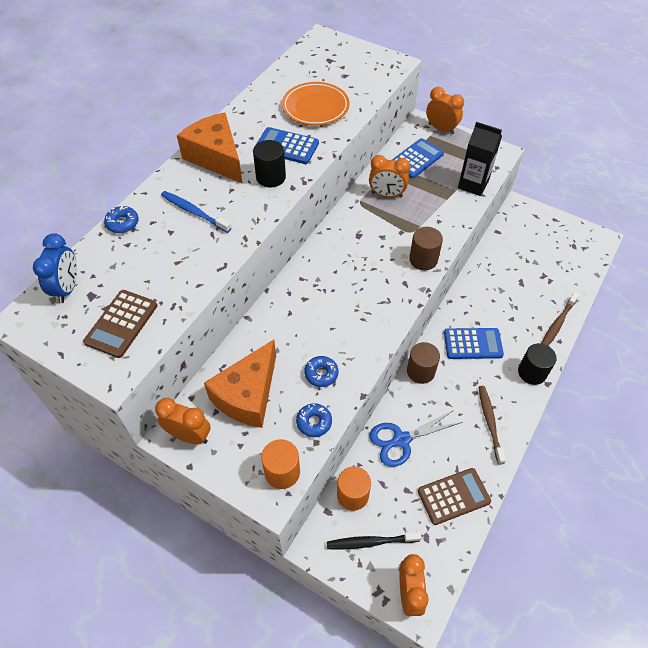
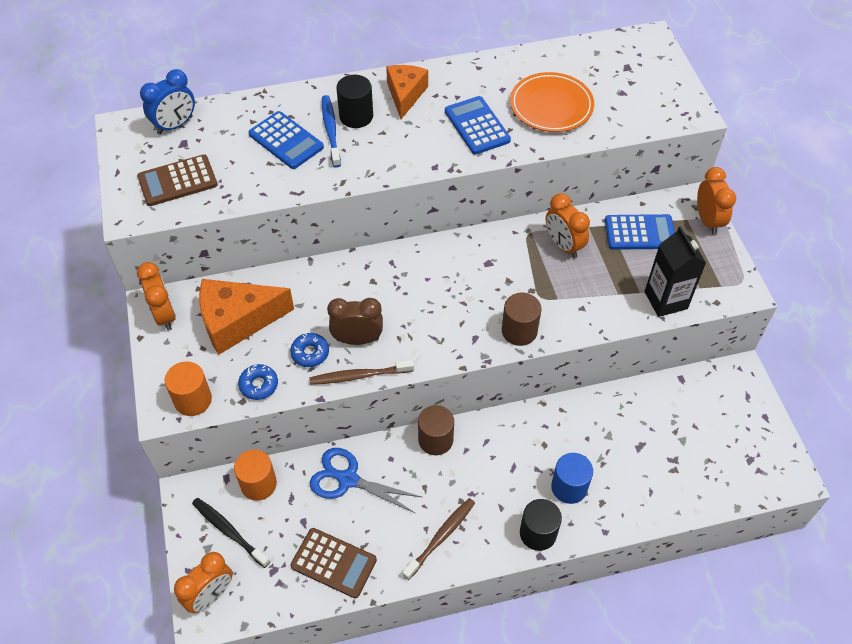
camera: 45 degrees right, 0 degrees up
(122, 223) = (269, 101): blue donut -> none
(216, 157) = (405, 95): orange cheese -> orange cheese, size x0.65
(271, 177) = (428, 144): black cylinder -> black cylinder (356, 116)
(339, 340) = (357, 339): none -> brown clock
(473, 344) = (514, 459): blue calculator -> blue calculator (286, 141)
(516, 334) = (569, 487): none -> blue cylinder
(557, 324) = (625, 515): brown toothbrush -> brown toothbrush (359, 376)

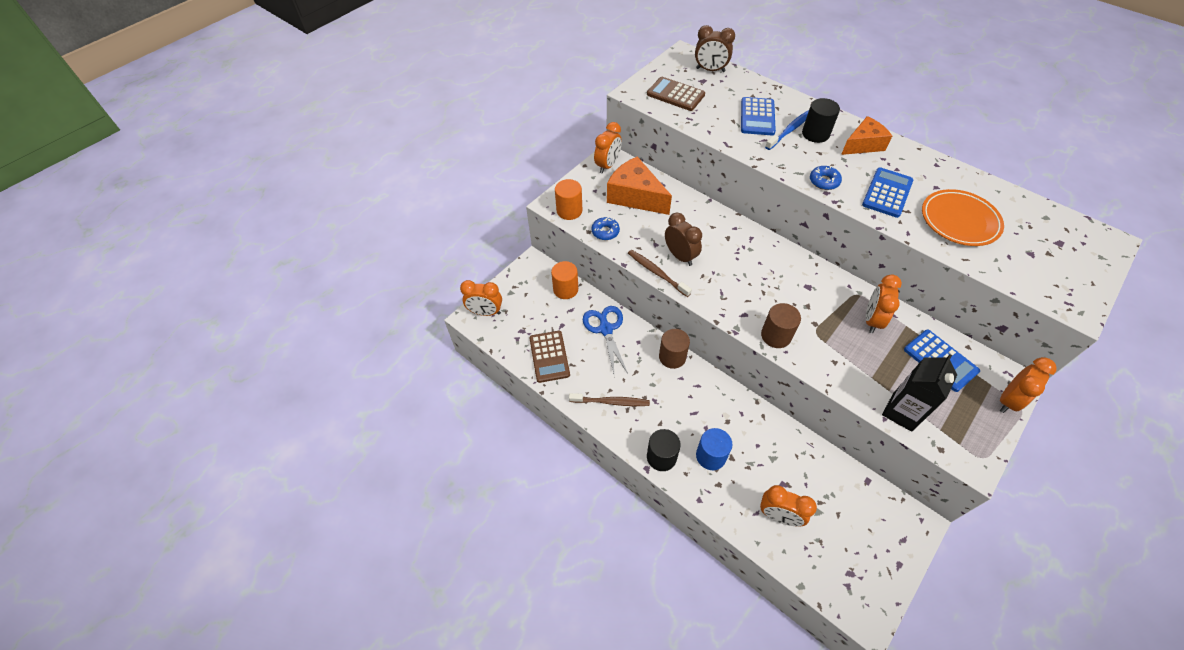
camera: 55 degrees right, 0 degrees up
(175, 125) = (710, 70): blue clock -> brown clock
(229, 531) = (527, 295): black toothbrush -> none
(310, 353) = (648, 240): blue donut -> blue donut (824, 181)
(665, 475) = (779, 516): none -> orange clock

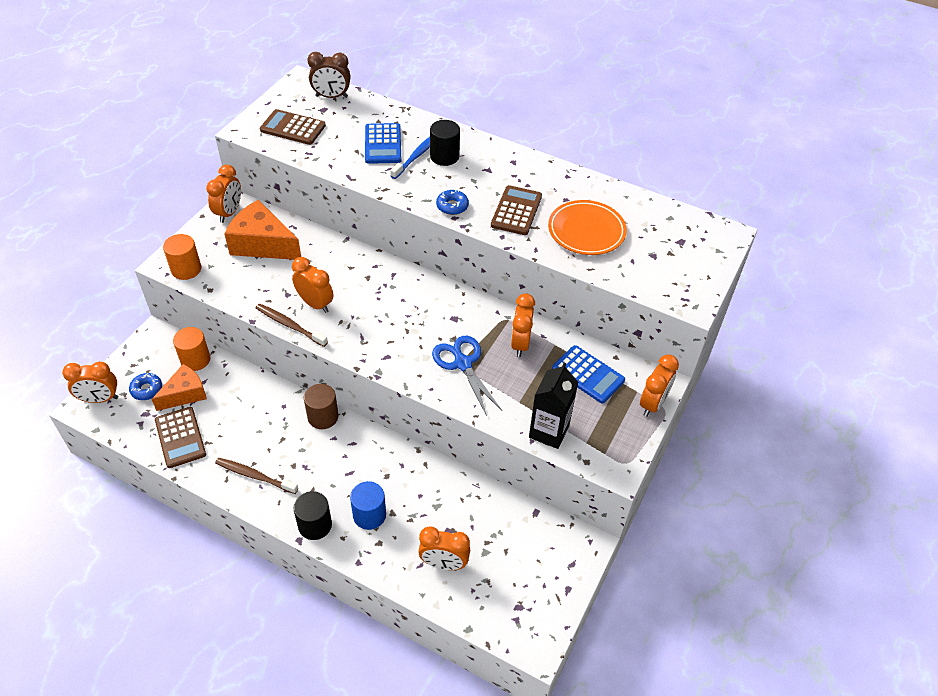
camera: 15 degrees left, 5 degrees down
(605, 232) = (229, 287): blue donut -> blue donut (146, 389)
(605, 329) = (245, 397): blue scissors -> blue scissors (462, 363)
(611, 402) = (255, 476): brown toothbrush -> brown toothbrush turned 150 degrees counterclockwise
(680, 256) = (315, 304): brown clock -> orange clock
(776, 335) = (420, 374): brown cylinder -> none
(863, 145) = (493, 163): orange cheese -> orange cheese (185, 394)
(887, 193) = (516, 211): blue calculator -> brown calculator

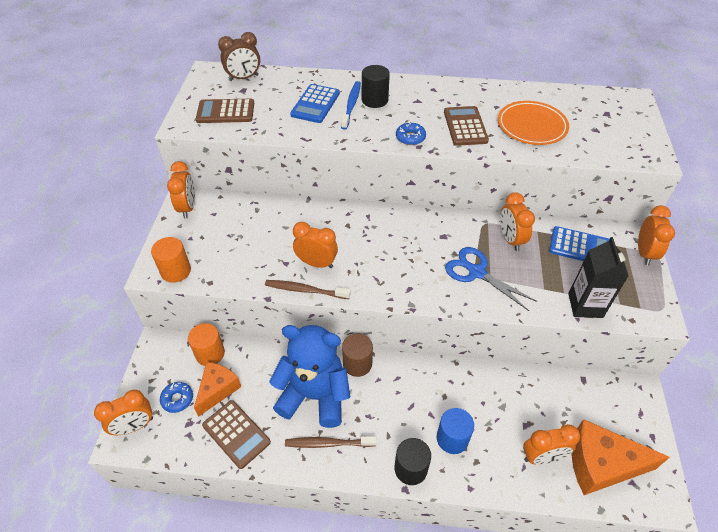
camera: 20 degrees left, 0 degrees up
(262, 244) = (235, 226): orange cheese -> orange cheese (601, 464)
(267, 431) = (314, 396): none -> blue teddy bear
(383, 144) = (315, 104): blue calculator -> blue calculator turned 45 degrees clockwise

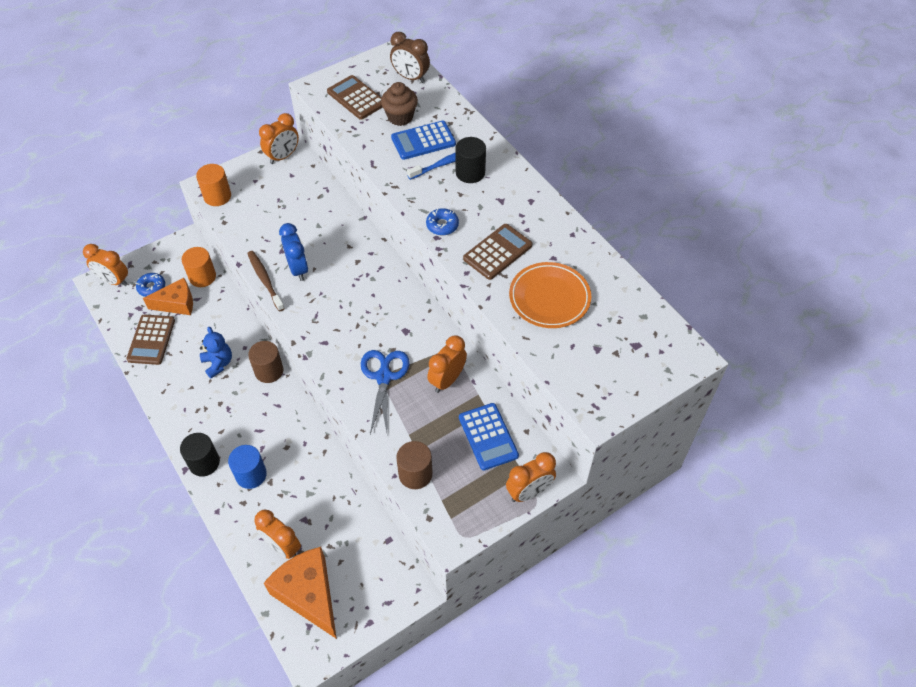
camera: 50 degrees right, 5 degrees up
(276, 102) = (400, 117): none -> brown cupcake
(314, 396) = (218, 363): blue teddy bear -> blue teddy bear, size x0.49
(316, 263) = (298, 269): orange clock -> blue clock
(328, 443) = (185, 398): brown toothbrush -> none
(585, 305) = (415, 474): black carton -> brown cylinder

